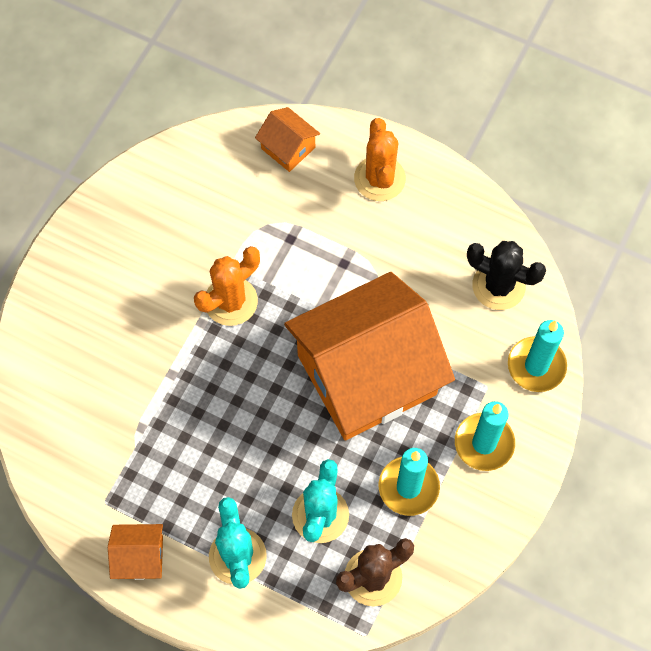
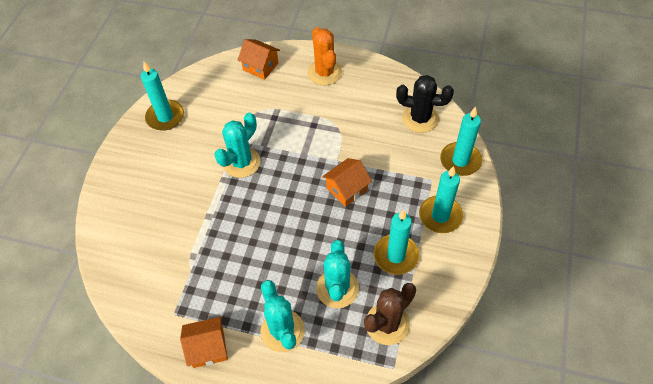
camera: 10 degrees left, 10 degrees down
(136, 204) = (165, 117): none -> turquoise candle
(231, 301) = (241, 162): orange cactus -> turquoise cactus
(367, 374) = (347, 189): orange house -> orange house, size x0.40

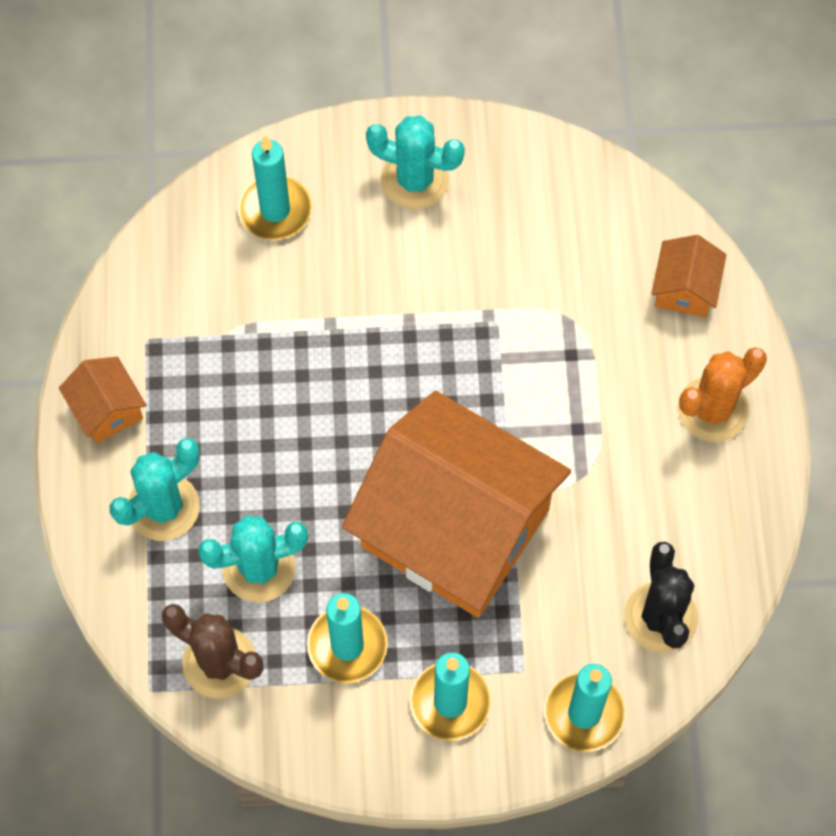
camera: 70 degrees right, 10 degrees up
(165, 117) = (508, 172): turquoise candle -> turquoise candle (275, 210)
(241, 162) = (453, 335): turquoise cactus -> turquoise cactus (415, 180)
(347, 189) = (455, 528): orange house -> orange house, size x2.49

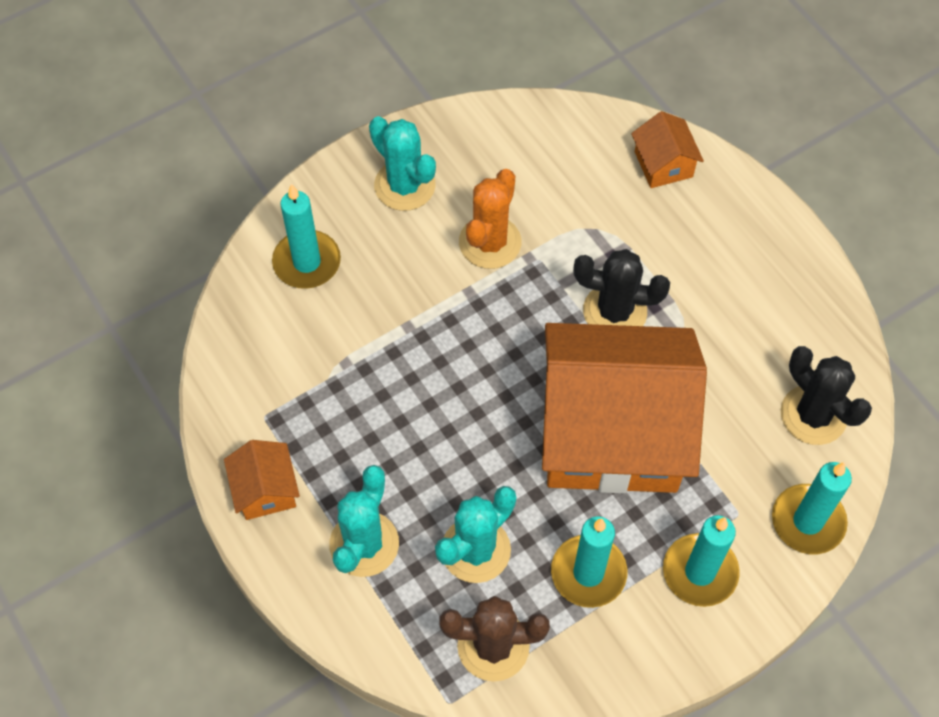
camera: 30 degrees left, 5 degrees down
(107, 409) = (265, 490): orange house -> orange house turned 45 degrees clockwise
(415, 180) = (404, 185): turquoise cactus -> turquoise cactus turned 60 degrees clockwise
(536, 413) = (615, 311): none -> black cactus
(713, 409) = (744, 241): orange cactus -> orange cactus (490, 242)

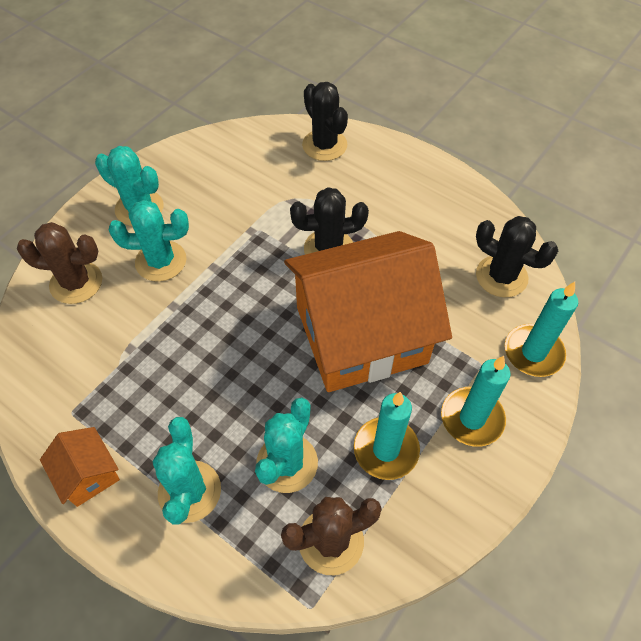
camera: 20 degrees left, 5 degrees down
(307, 262) = (76, 283): turquoise candle -> brown cactus
(410, 265) = (161, 261): none -> turquoise cactus
(490, 242) = (218, 229): orange cactus -> none
(663, 164) = (324, 145): orange house -> black cactus

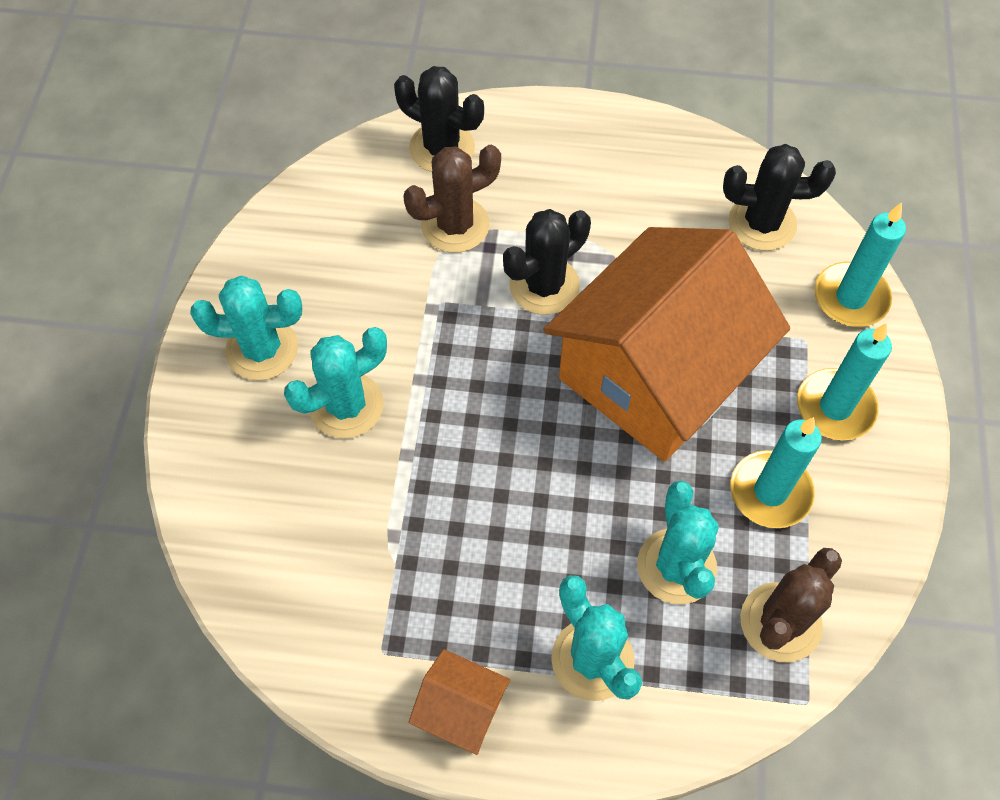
camera: 30 degrees left, 5 degrees up
(76, 283) = (256, 490): brown cactus -> brown cactus (455, 225)

